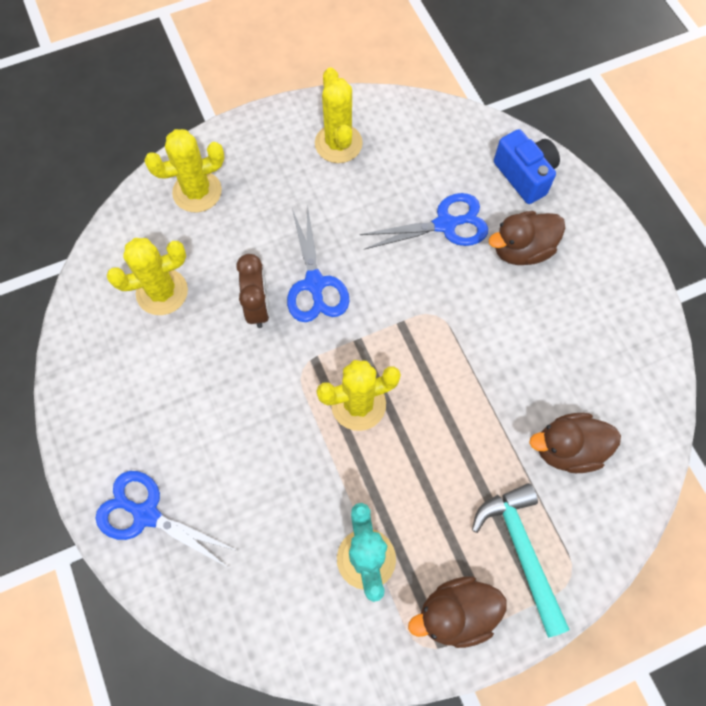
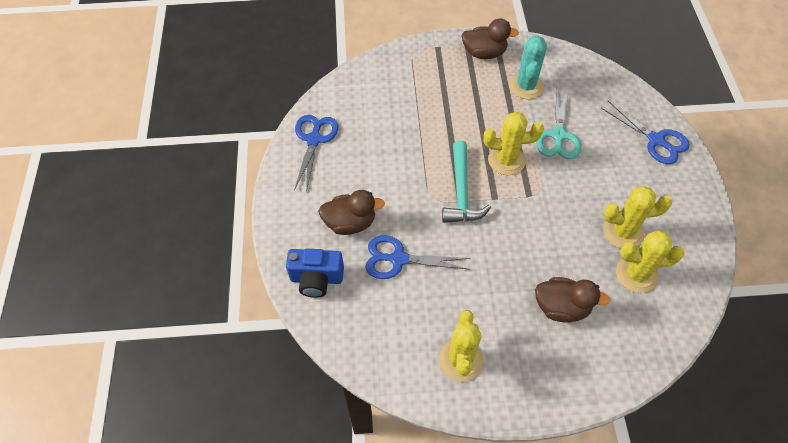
camera: 160 degrees left, 10 degrees down
(197, 192) = (598, 353): yellow cactus -> yellow cactus (623, 232)
(258, 307) = (562, 240): brown clock -> none
(294, 474) = (558, 135): none -> turquoise scissors
(314, 284) = (515, 245): blue scissors -> blue scissors (314, 140)
(521, 550) = (437, 67): turquoise hammer -> turquoise hammer (461, 192)
(524, 175) = (316, 279): blue camera -> blue camera turned 75 degrees counterclockwise
(567, 449) = (385, 103): brown duck -> brown duck (561, 307)

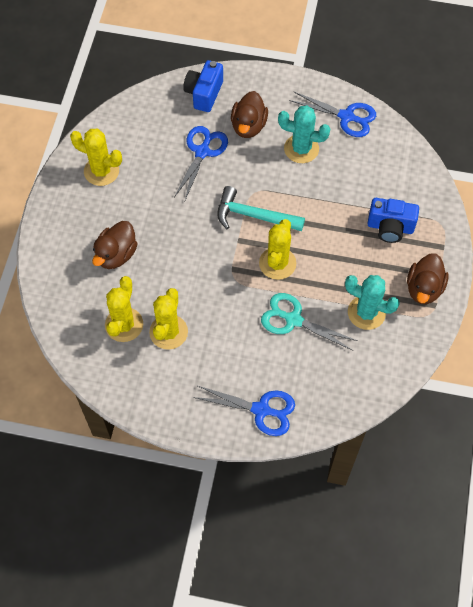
camera: 105 degrees right, 5 degrees up
(366, 169) = (301, 149): none -> turquoise cactus
(432, 85) = (390, 227): none -> blue camera
(656, 140) = (261, 410): blue scissors -> blue scissors turned 135 degrees counterclockwise

